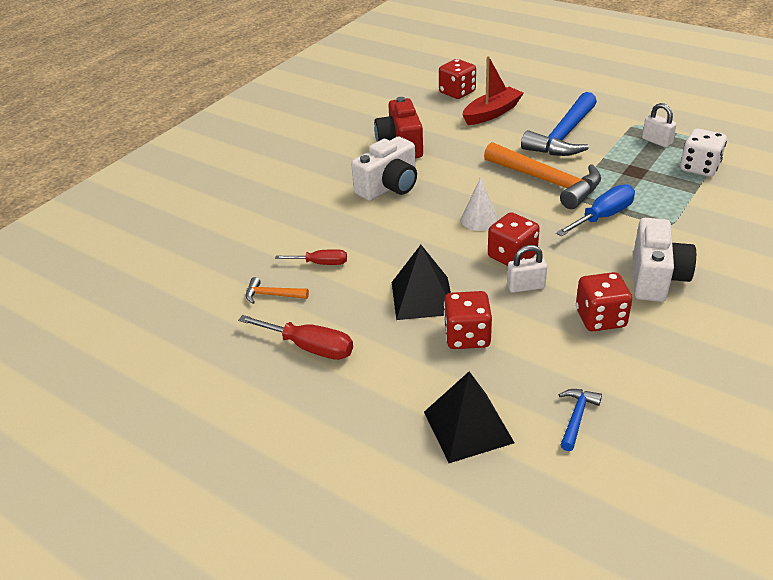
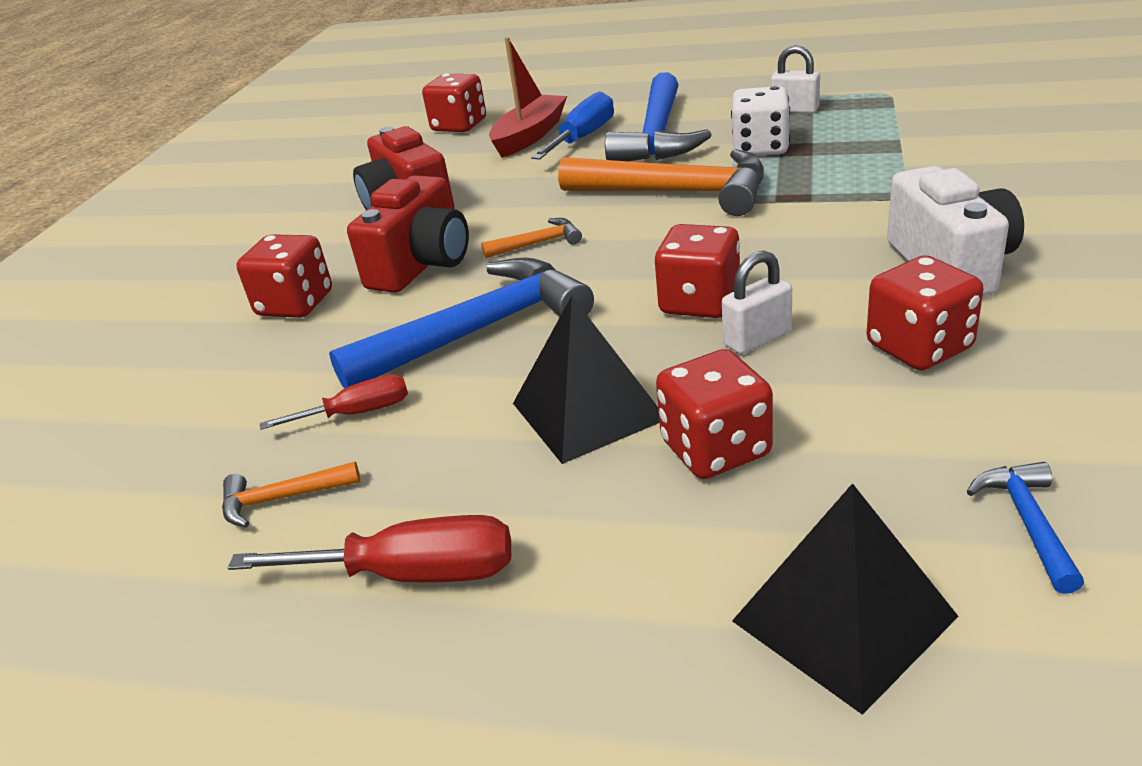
camera: 20 degrees left, 5 degrees down
(318, 191) = (295, 304): none -> red dice
(389, 187) = (422, 265): white camera -> red camera
(397, 237) = (479, 330): none -> blue hammer
(454, 192) = (538, 243): none -> orange hammer
(479, 219) = (606, 267): white cone -> none
(603, 216) = (798, 212): blue screwdriver -> blue screwdriver (583, 138)
(699, 168) = (880, 123): white dice -> white dice (760, 148)

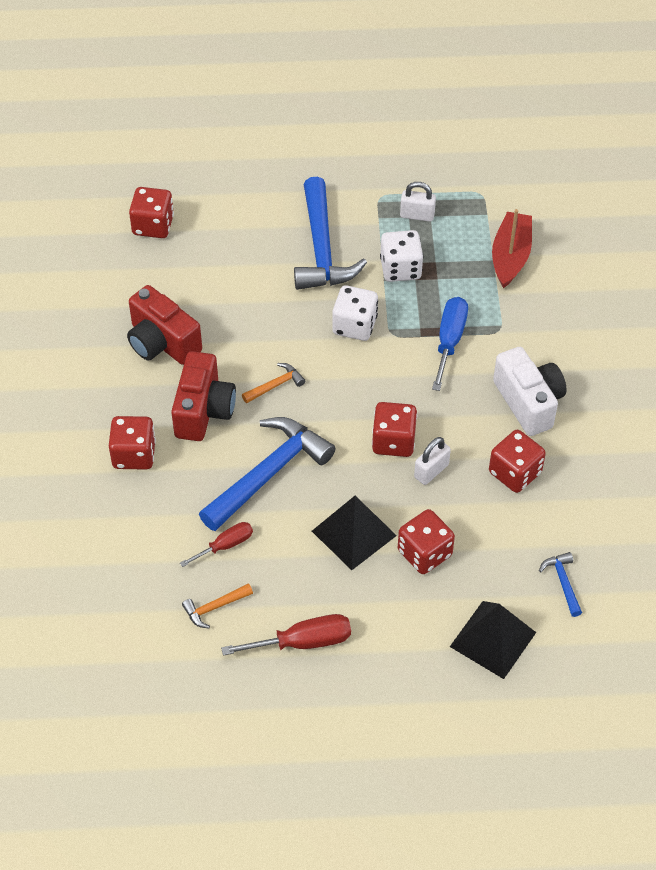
camera: 20 degrees left, 20 degrees up
(530, 136) = (220, 244): red boat -> red boat (510, 256)
(583, 138) = (264, 249): blue screwdriver -> blue screwdriver (449, 341)
(678, 193) = (354, 325): orange hammer -> white dice

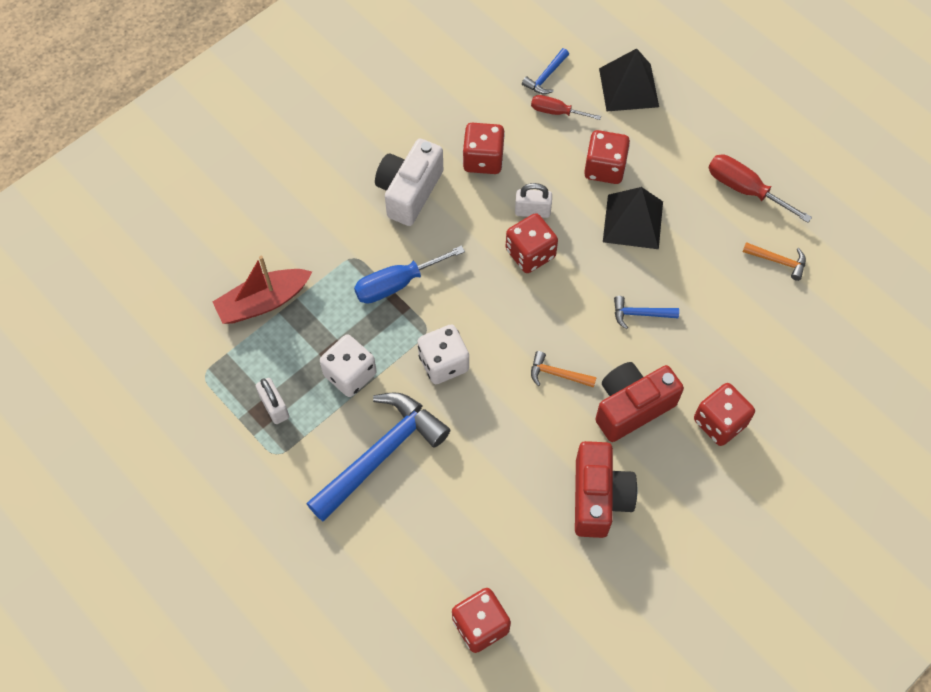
camera: 130 degrees left, 10 degrees up
(225, 545) = (726, 294): red screwdriver -> red screwdriver (556, 112)
(269, 473) = (640, 314): blue hammer -> blue hammer, size x0.44

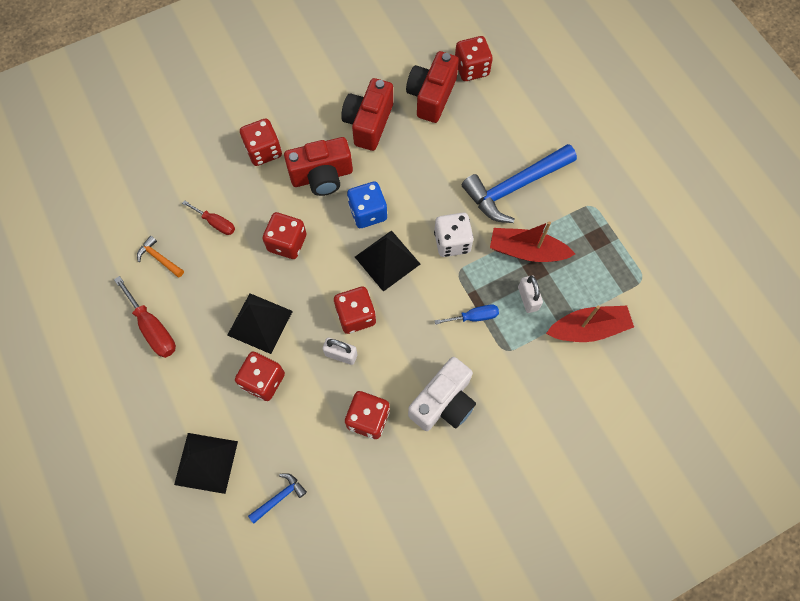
camera: 165 degrees left, 5 degrees up
(274, 407) = (589, 240): white padlock -> white padlock (528, 298)
(350, 374) = (527, 251): white dice -> red boat
(397, 284) = (474, 317): blue screwdriver -> blue screwdriver, size x0.65
(515, 323) = (387, 260): none -> black pyramid
(526, 563) = (431, 96): none -> red camera
(556, 112) = (284, 453): red screwdriver -> red screwdriver (216, 223)
(557, 374) = (368, 212): orange hammer -> blue dice
(640, 314) = (287, 243): blue hammer -> red dice

